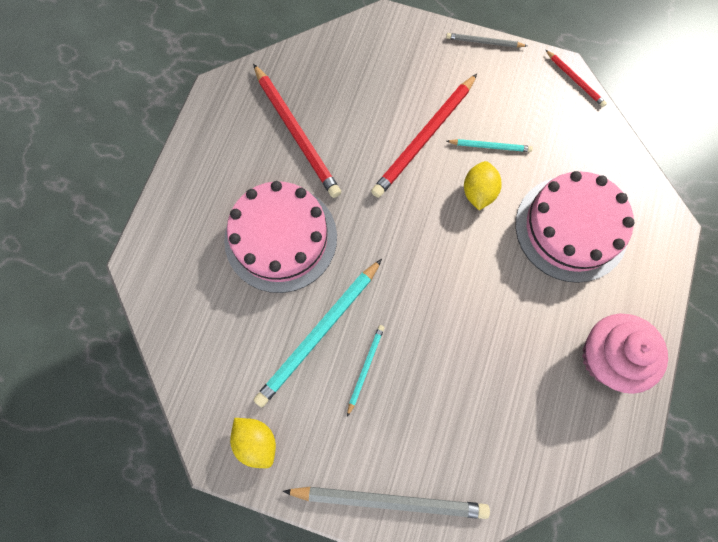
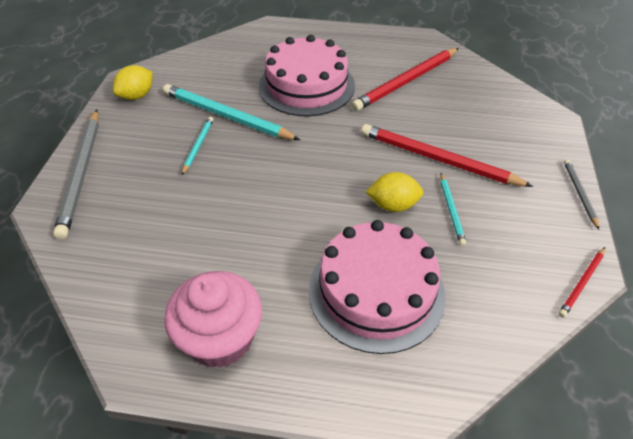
camera: 80 degrees right, 25 degrees down
(365, 368) = (198, 146): turquoise pencil -> turquoise pencil turned 90 degrees counterclockwise

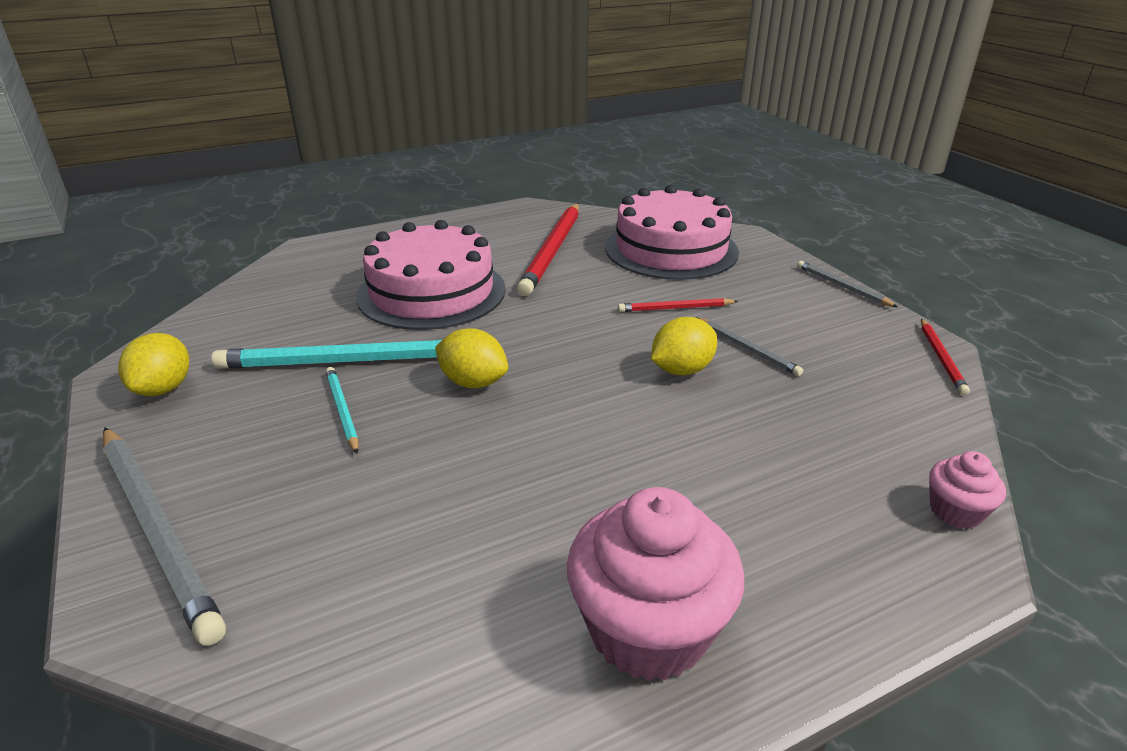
camera: 35 degrees left, 15 degrees down
(272, 158) = (473, 382): none -> yellow lemon
(376, 291) = (771, 464): pink cake -> pink cake (671, 249)
(438, 159) = (675, 308): red pencil -> red pencil, size x0.50
(450, 381) = (955, 511): none -> pink cupcake
(451, 210) = (747, 348): turquoise pencil -> grey pencil

